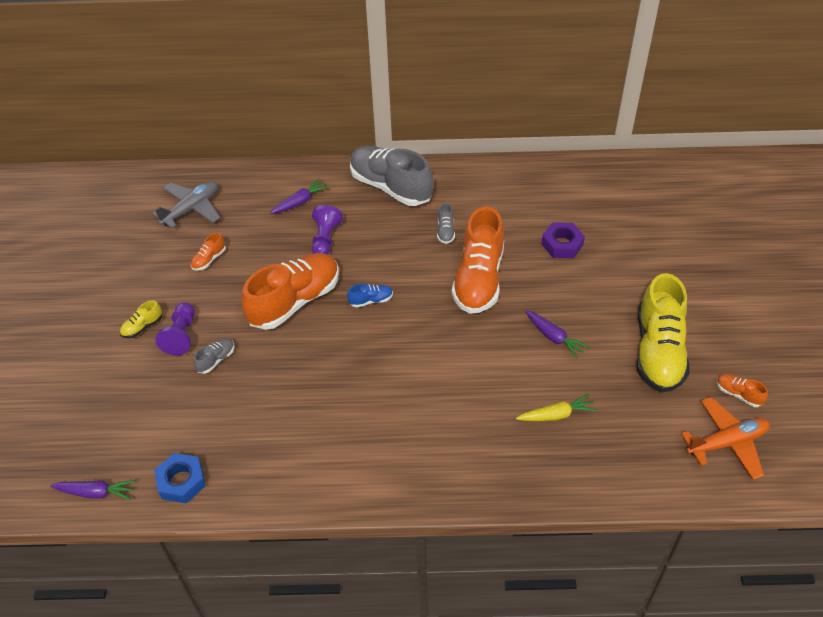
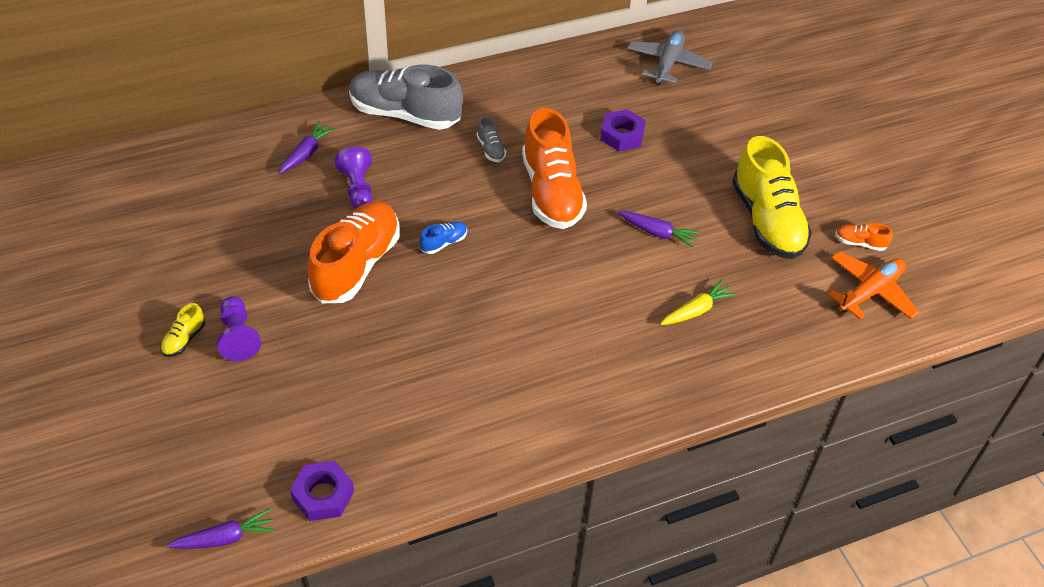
camera: 25 degrees left, 0 degrees up
(181, 481) = (323, 495): blue nut -> purple nut
(191, 209) = (175, 190): grey plane -> grey plane (668, 63)
(209, 259) = (228, 243): orange shoe -> none
(216, 360) = (295, 352): grey shoe -> none

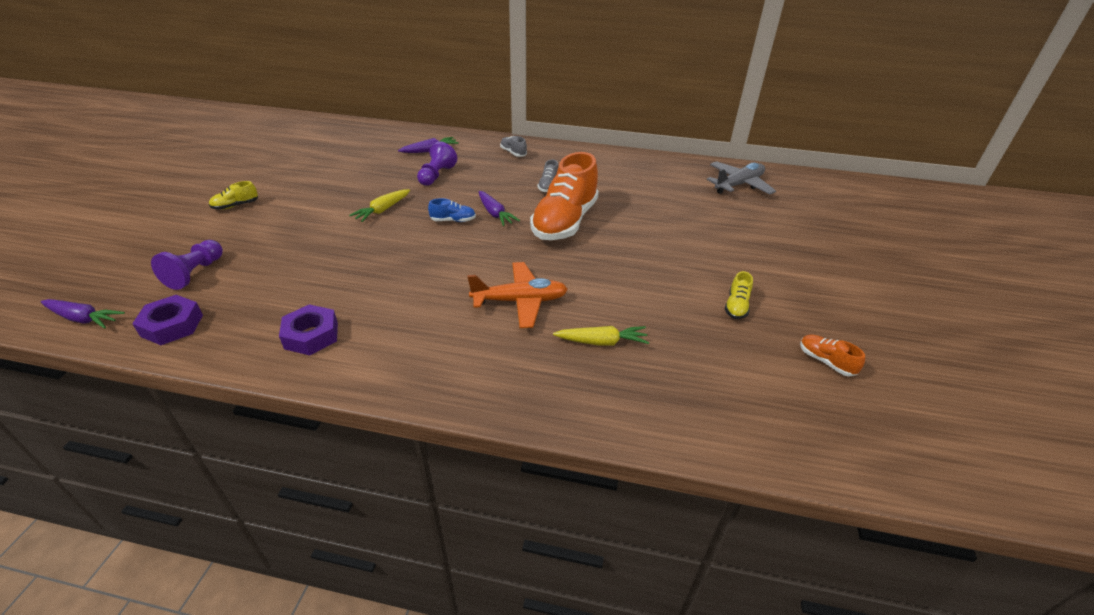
camera: 35 degrees right, 10 degrees down
(238, 337) = (264, 217): purple pawn -> purple pawn (195, 273)
(356, 265) = (382, 210): orange shoe -> yellow carrot
(405, 114) = (513, 153): grey shoe -> grey shoe, size x0.41
(622, 135) = (657, 210): purple nut -> purple nut (311, 335)
(658, 233) = (624, 276): purple carrot -> purple carrot (495, 214)
(767, 220) = (736, 306): yellow shoe -> yellow shoe, size x0.41
(870, 292) = (804, 407): orange plane -> orange plane (520, 301)

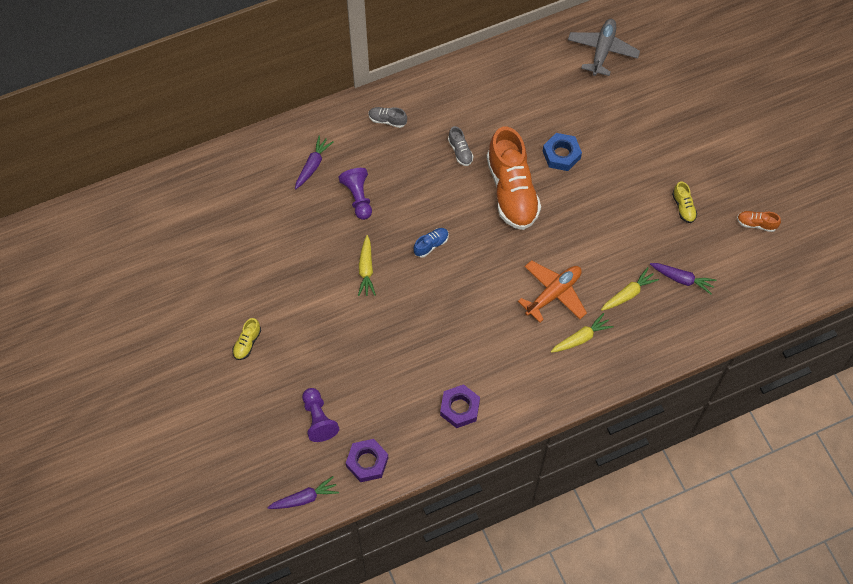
camera: 35 degrees left, 25 degrees up
(495, 214) = (453, 216): purple carrot -> purple carrot (682, 279)
(506, 350) = (581, 338): none -> yellow carrot
(636, 221) = (561, 155): none -> blue nut

